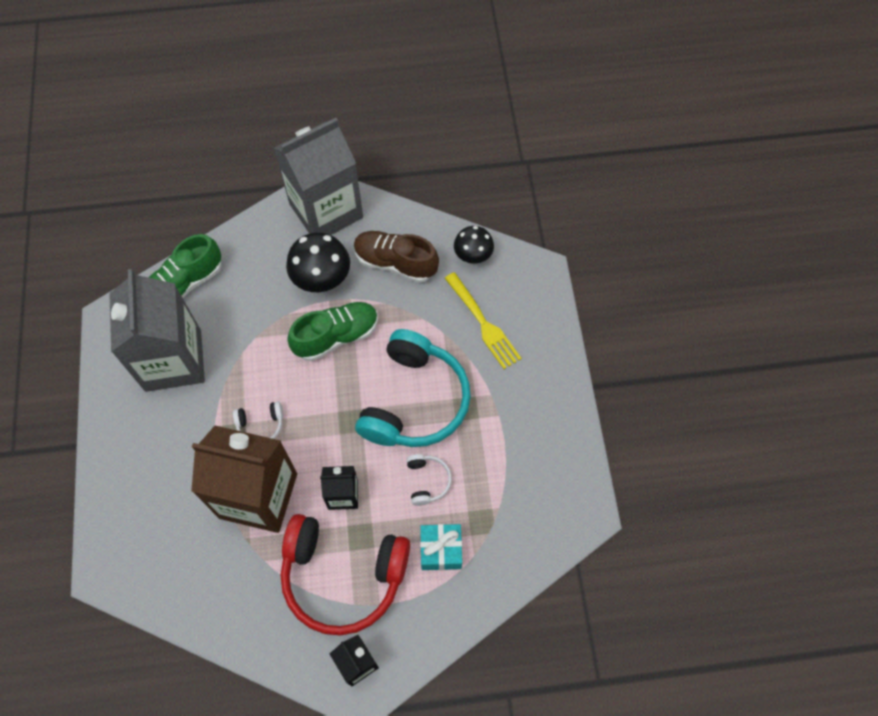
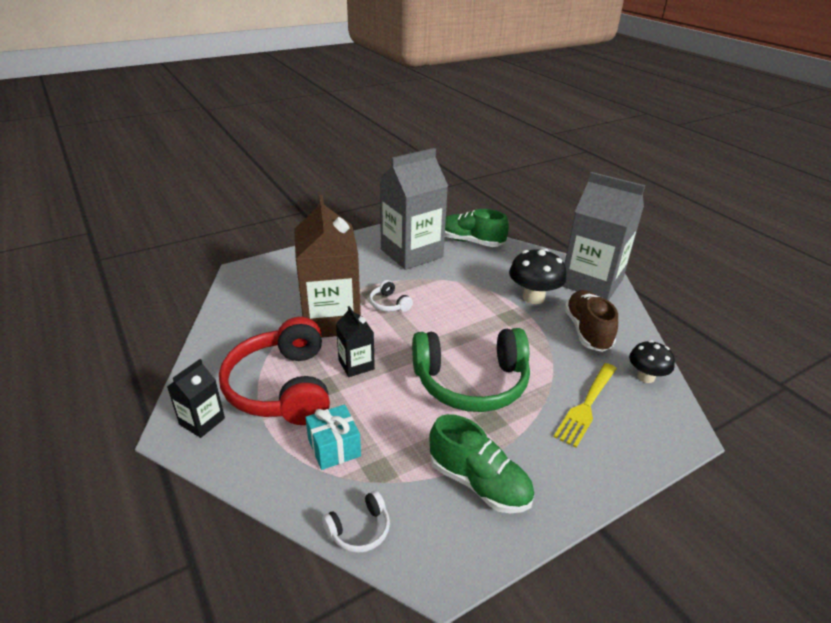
camera: 65 degrees right, 30 degrees down
(336, 336) = (492, 319): green shoe -> green shoe (479, 483)
(415, 401) = (471, 382): turquoise headphones -> green headphones
(427, 481) = (399, 415): white headphones -> white headphones (359, 530)

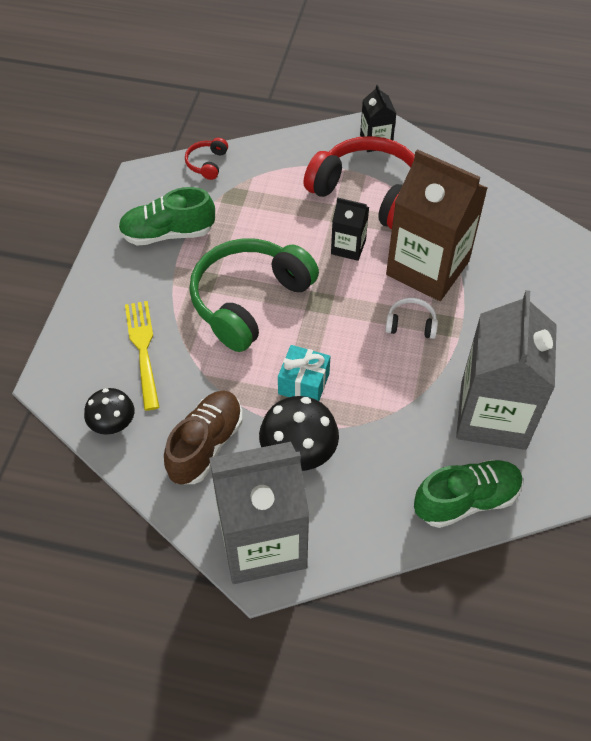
camera: 135 degrees right, 20 degrees up
(334, 447) = (278, 187): turquoise gift -> turquoise gift (303, 383)
(359, 530) = (207, 163): white headphones -> red headphones
(587, 331) = (206, 445): brown shoe -> brown shoe turned 105 degrees counterclockwise

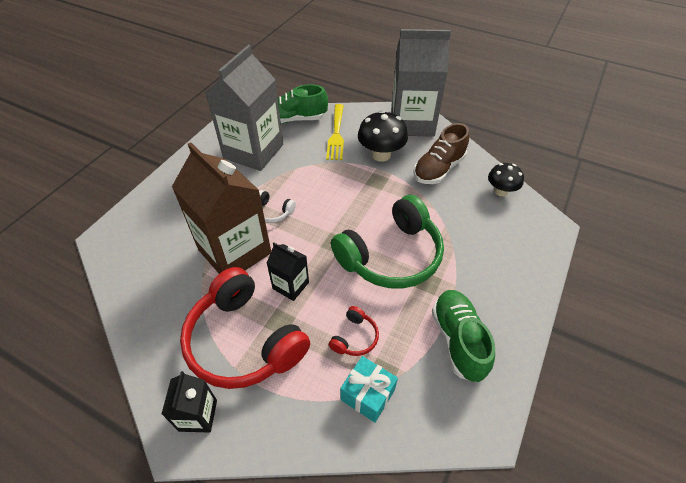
camera: 165 degrees left, 5 degrees down
(143, 350) = (480, 234): yellow fork -> yellow fork (336, 134)
(168, 233) = (458, 340): green shoe -> green shoe turned 105 degrees counterclockwise
(207, 163) = (406, 432): red headphones -> red headphones (355, 337)
(303, 383) = (365, 190): turquoise gift -> turquoise gift (367, 394)

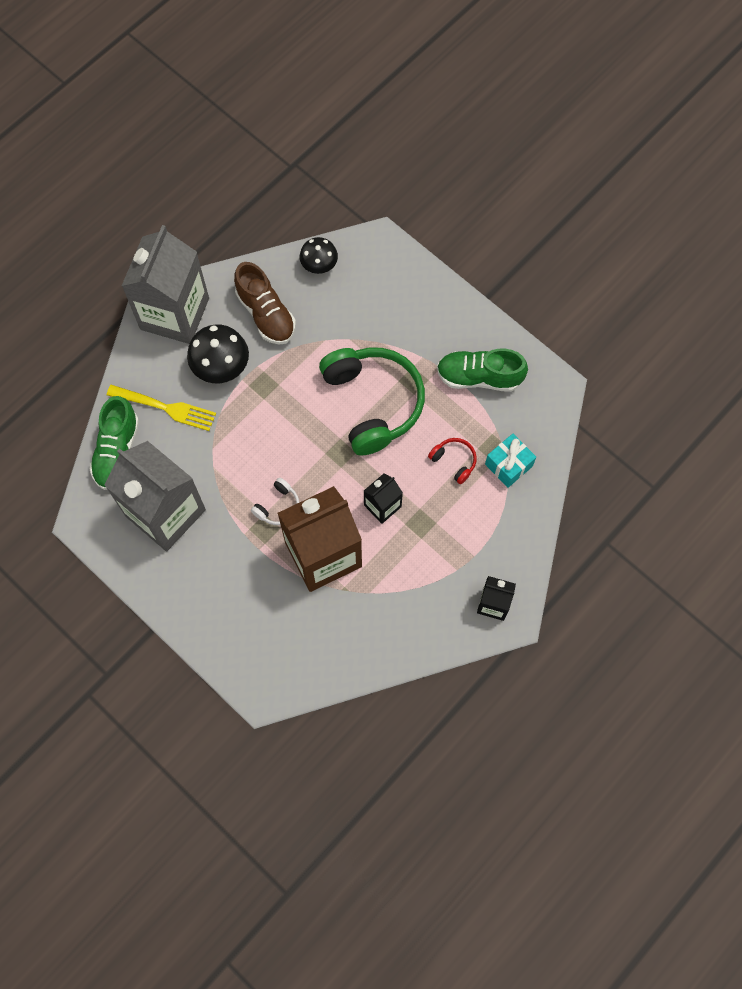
camera: 75 degrees left, 20 degrees up
(243, 341) = (433, 558): red headphones -> none

